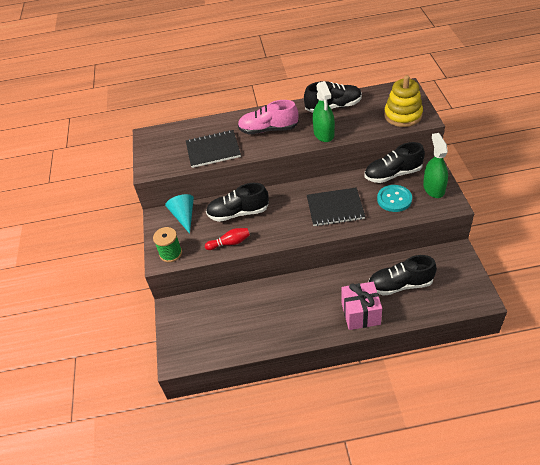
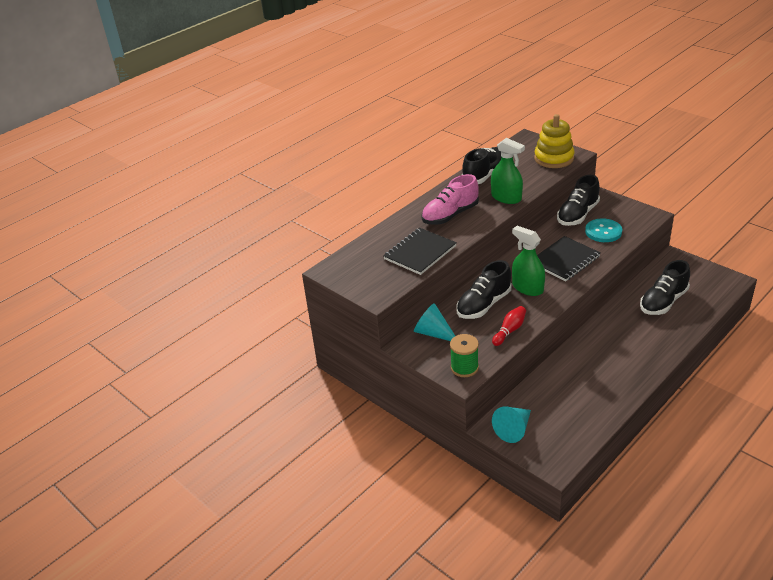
camera: 40 degrees left, 10 degrees down
(182, 317) = (514, 429): none -> turquoise cone
(360, 314) = (661, 338): pink gift -> none
(433, 188) = (623, 210): green spray bottle -> green spray bottle (527, 288)

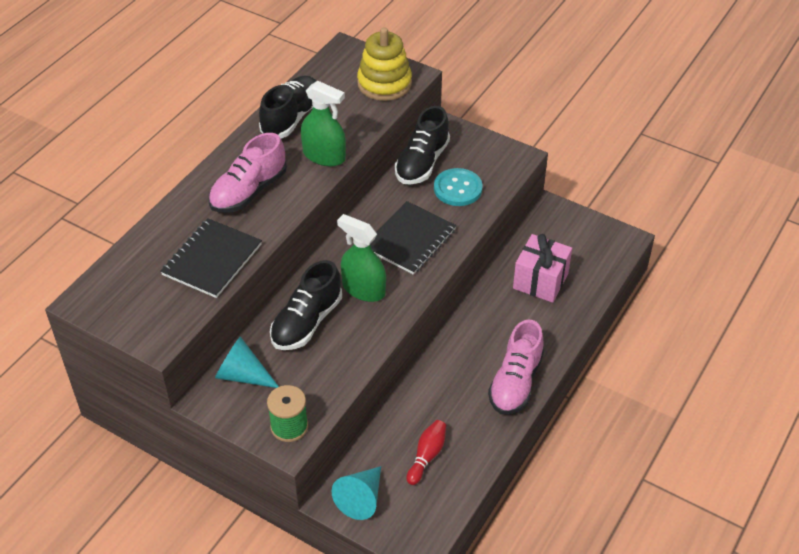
camera: 15 degrees left, 10 degrees up
(509, 330) = (345, 361): red bowling pin -> red bowling pin (427, 456)
(640, 365) = (515, 382): none -> pink shoe
(663, 302) = (540, 281): black shoe -> pink gift

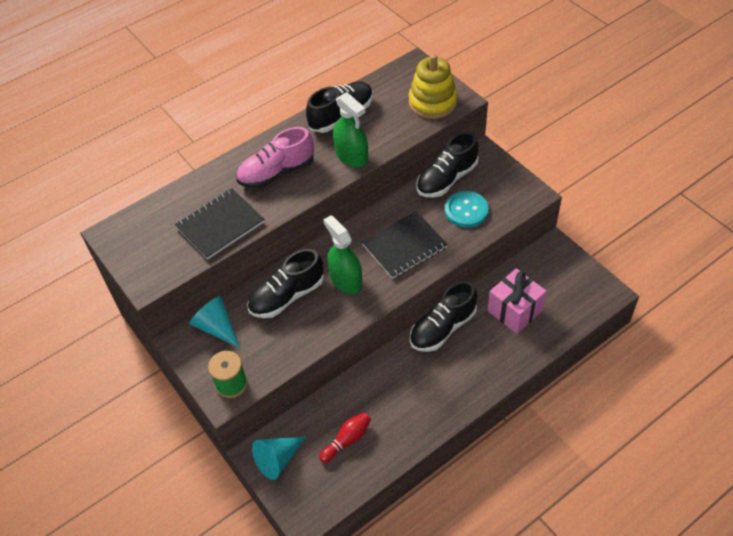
camera: 25 degrees right, 5 degrees up
(475, 318) = (443, 328): none -> black shoe
(515, 382) = (451, 397): pink shoe -> none

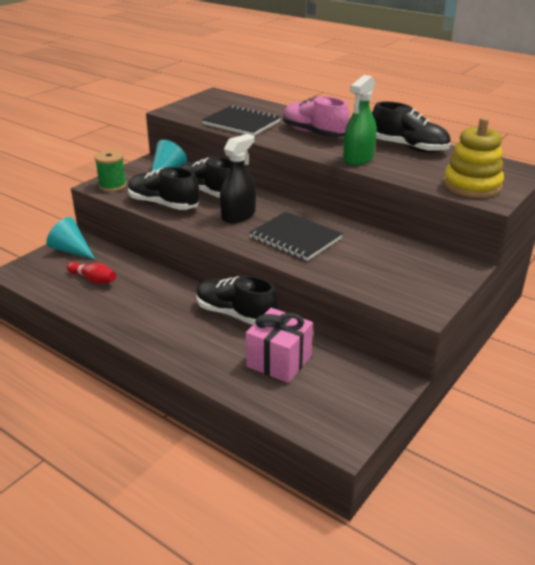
camera: 70 degrees right, 20 degrees down
(346, 280) = (238, 215): green spray bottle -> black spray bottle
(447, 179) = (405, 249): black shoe -> black shoe (163, 204)
(466, 210) = (367, 267): turquoise button -> none

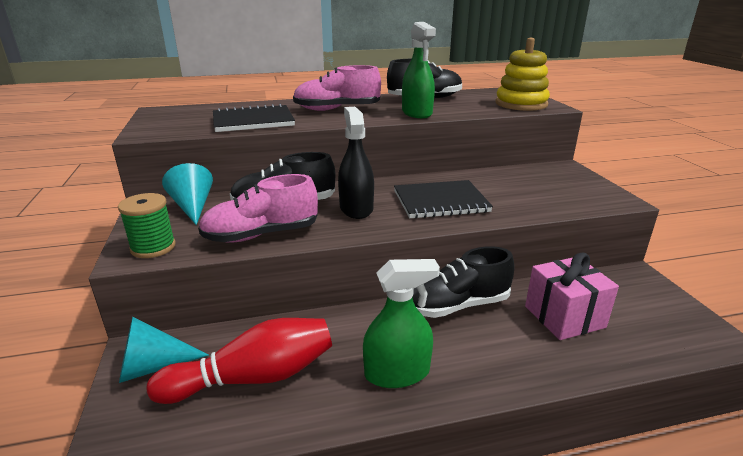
camera: 50 degrees left, 5 degrees down
(93, 279) = (254, 377): red bowling pin -> red bowling pin, size x1.81
(144, 319) = (397, 373): none -> green spray bottle
(163, 204) = (261, 235): black shoe -> pink shoe

